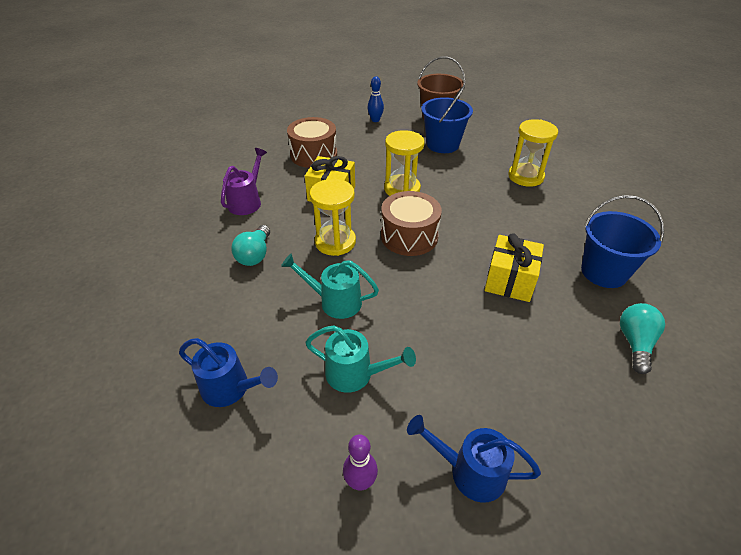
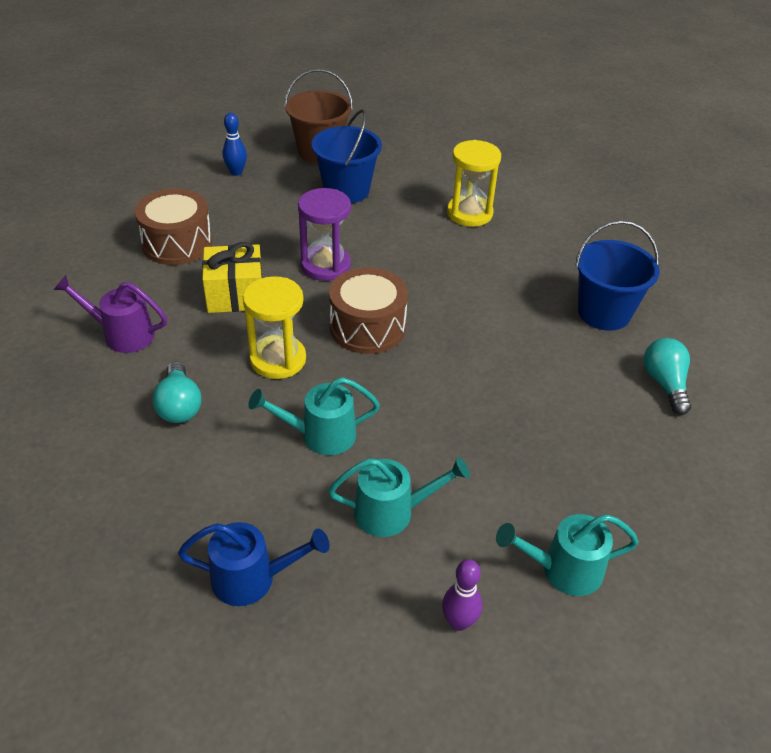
camera: 25 degrees left, 0 degrees up
(247, 201) = (121, 334): purple watering can -> purple watering can turned 75 degrees counterclockwise
(402, 189) = (325, 265): yellow hourglass -> purple hourglass
(469, 471) = (562, 570): blue watering can -> turquoise watering can
(510, 280) = (510, 351): yellow gift -> none

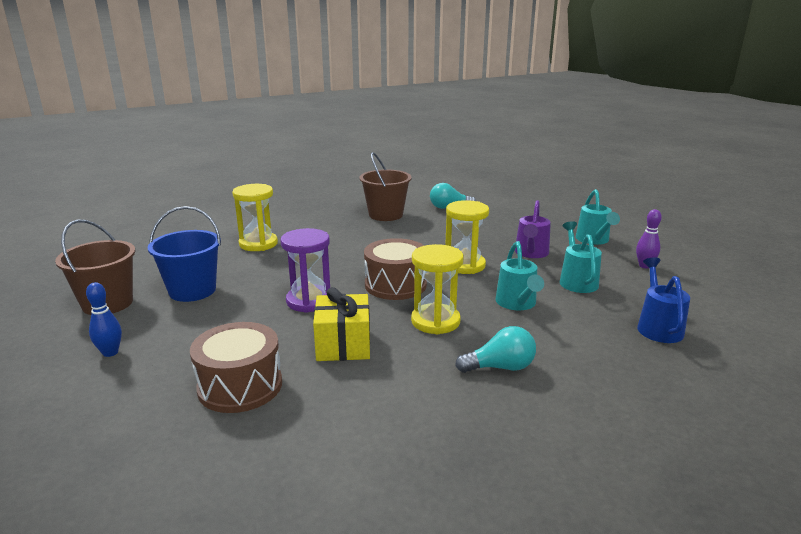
camera: 85 degrees left, 20 degrees down
(121, 334) = (400, 412): purple watering can -> purple watering can (531, 253)
(431, 391) = (464, 265): none -> yellow hourglass
(604, 313) = (385, 215): blue bucket -> brown bucket

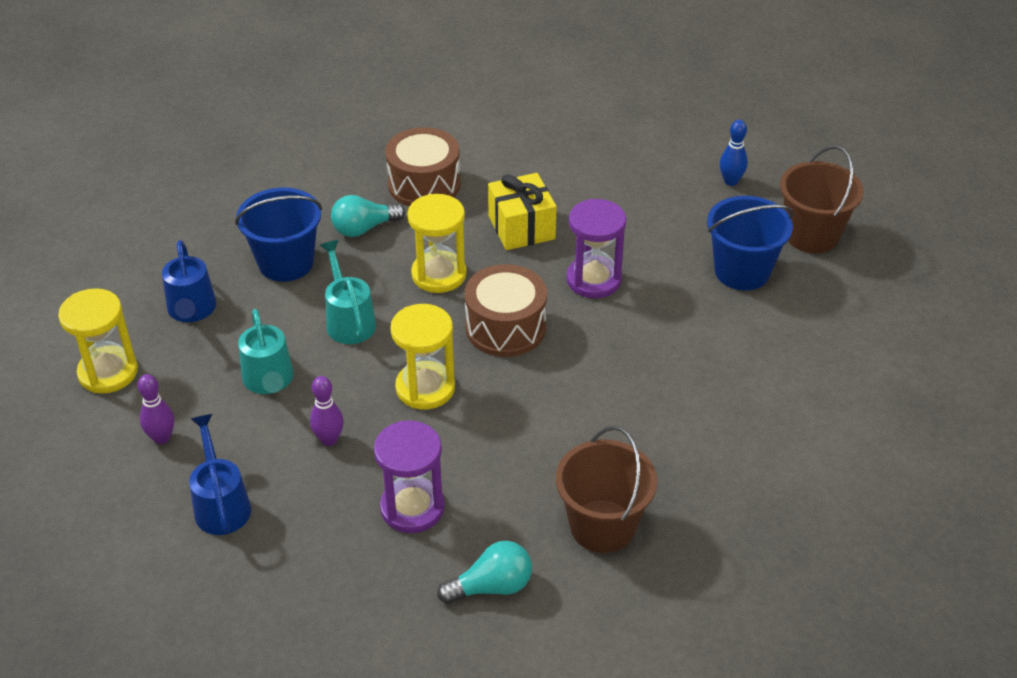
camera: 165 degrees right, 20 degrees up
(240, 386) = (585, 172): brown drum -> brown drum (424, 184)
(258, 244) = (750, 384): yellow hourglass -> yellow hourglass (108, 372)
(483, 228) = (412, 508): none -> purple hourglass
(531, 253) = (329, 439): purple watering can -> purple bowling pin
(579, 350) = (286, 263): none -> blue bucket
(594, 240) = (221, 504): turquoise watering can -> blue watering can

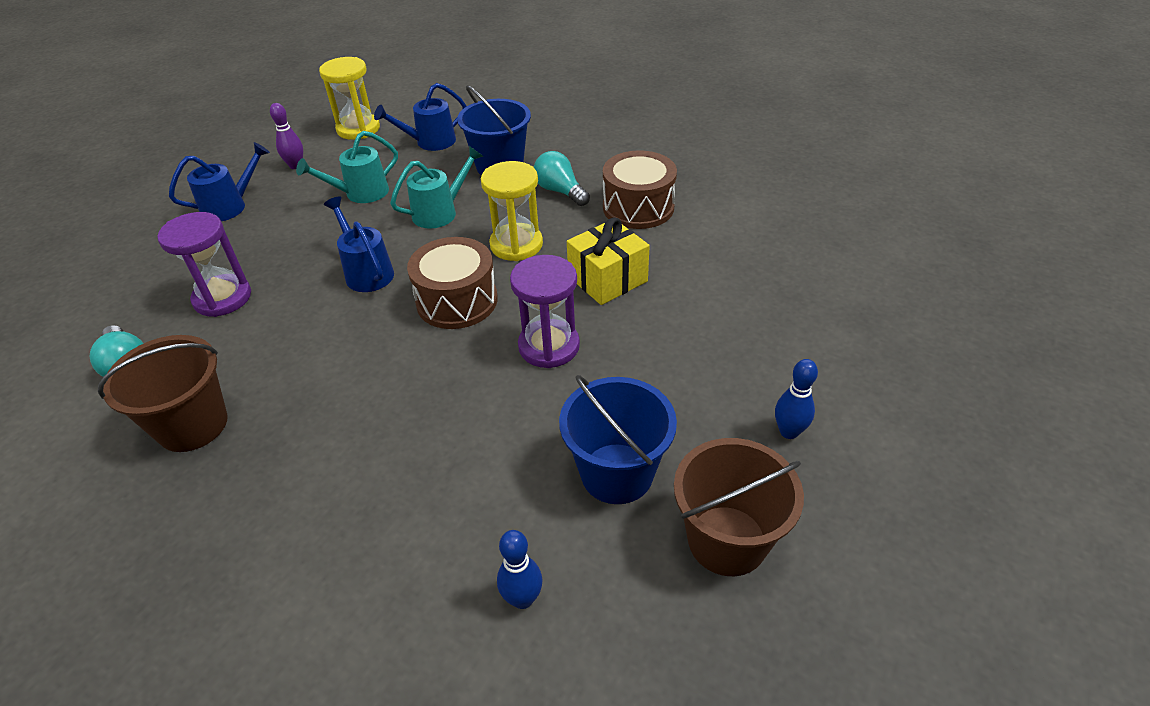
camera: 75 degrees right, 0 degrees up
(329, 439) = (299, 237): purple bowling pin -> none
(425, 388) = (366, 272): yellow hourglass -> blue watering can
(833, 337) = (522, 598): none -> blue bowling pin

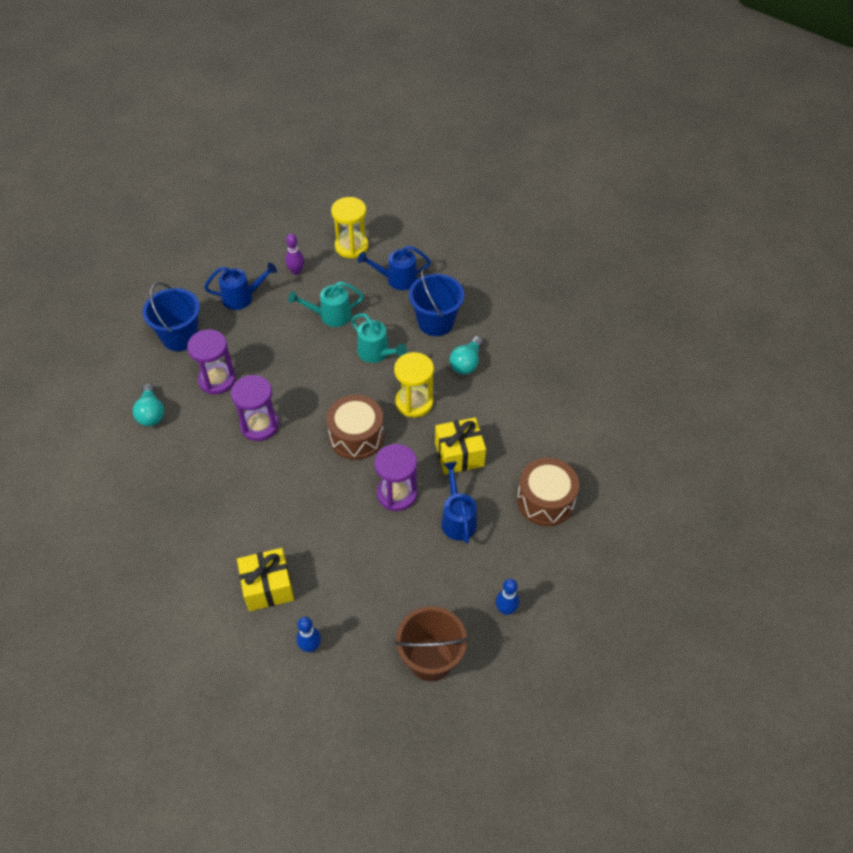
camera: 20 degrees right, 10 degrees up
(192, 425) = (177, 471): brown bucket -> none
(308, 330) = (259, 425): none -> purple hourglass
(366, 272) = (309, 390): blue watering can -> blue watering can (457, 518)
(408, 534) = (268, 587): none -> yellow gift
(441, 212) = (377, 353): turquoise watering can -> turquoise watering can turned 60 degrees clockwise
(560, 191) = (466, 363): turquoise light bulb -> turquoise light bulb turned 135 degrees counterclockwise
(617, 473) = (393, 596): blue bucket -> blue bucket (180, 337)
(638, 207) = (513, 399): brown drum -> brown drum (545, 500)

